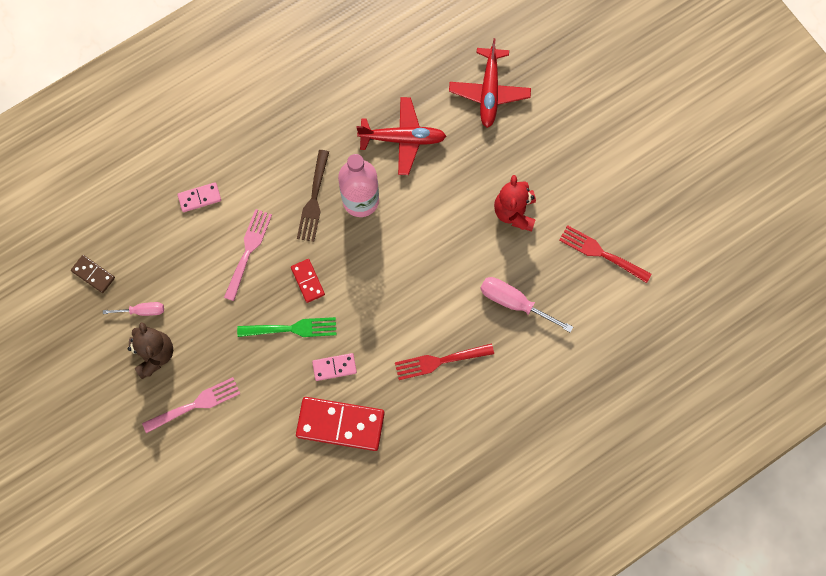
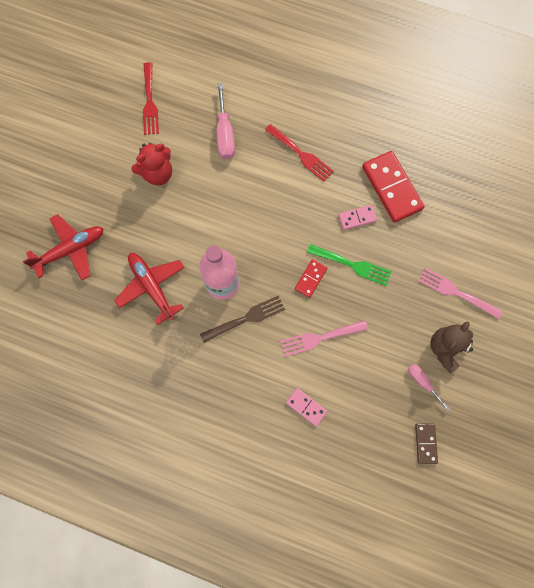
camera: 125 degrees left, 0 degrees up
(292, 328) = (352, 265): green fork -> green fork turned 150 degrees clockwise
(334, 367) = (357, 218): pink domino -> pink domino turned 60 degrees counterclockwise

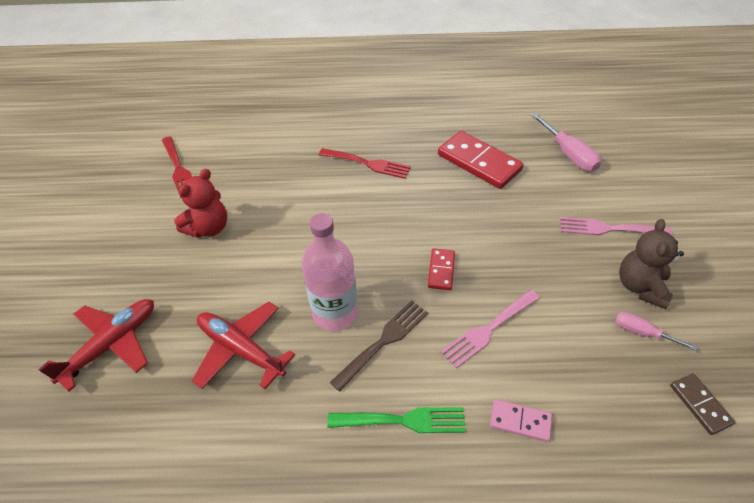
camera: 20 degrees left, 25 degrees down
(225, 134) = (276, 171): pink screwdriver -> pink screwdriver (568, 154)
(352, 265) = (481, 241): green fork -> green fork (403, 420)
(357, 218) = (459, 198): pink domino -> none

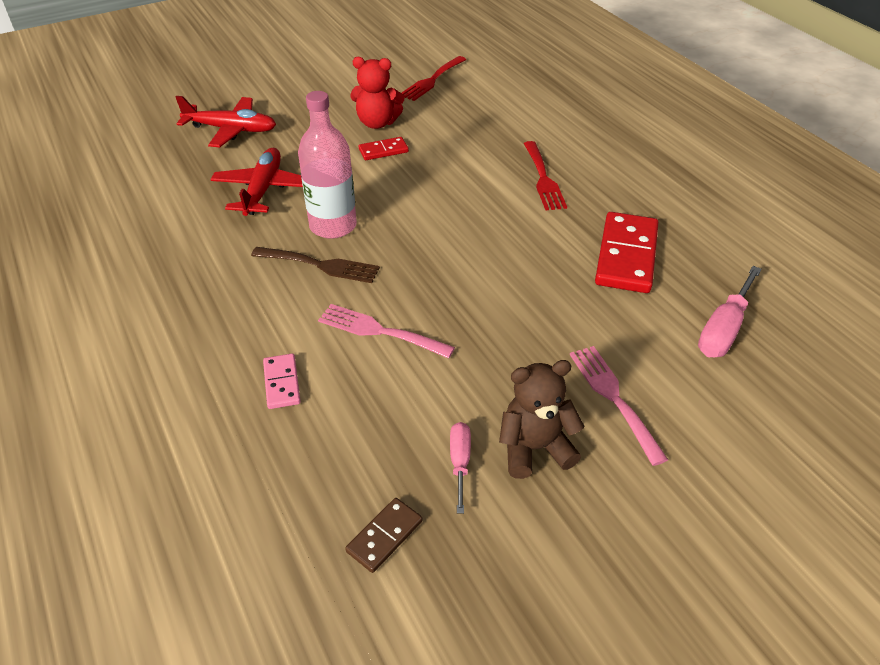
camera: 60 degrees right, 5 degrees down
(403, 420) = (243, 304): green fork -> none
(441, 270) = (434, 275): red domino -> red domino (383, 151)

